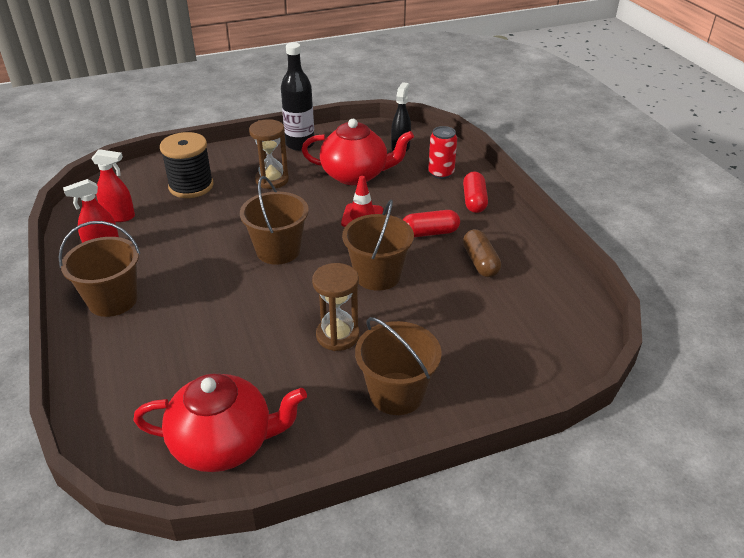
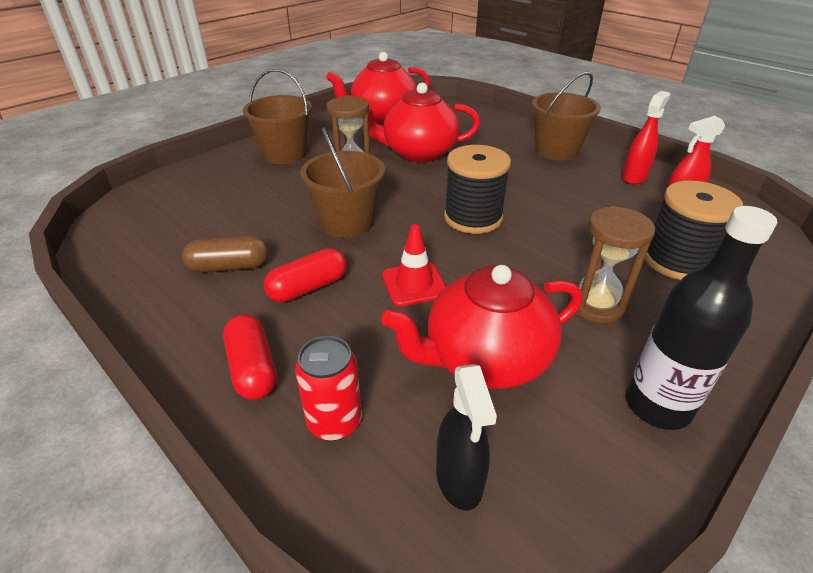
camera: 155 degrees right, 0 degrees up
(249, 343) = (418, 153): none -> red teapot
(278, 250) = (473, 218): brown bucket -> black spool
(480, 262) = (229, 267): brown capsule -> brown capsule turned 60 degrees counterclockwise

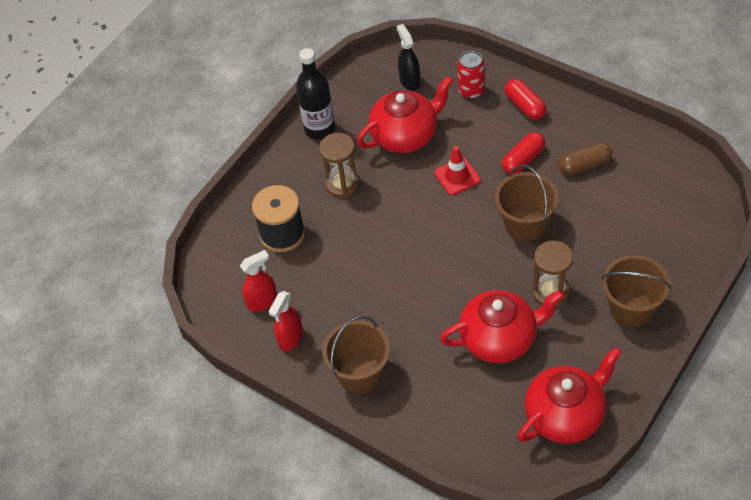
camera: 175 degrees right, 15 degrees up
(473, 218) = (429, 250): black spool -> none

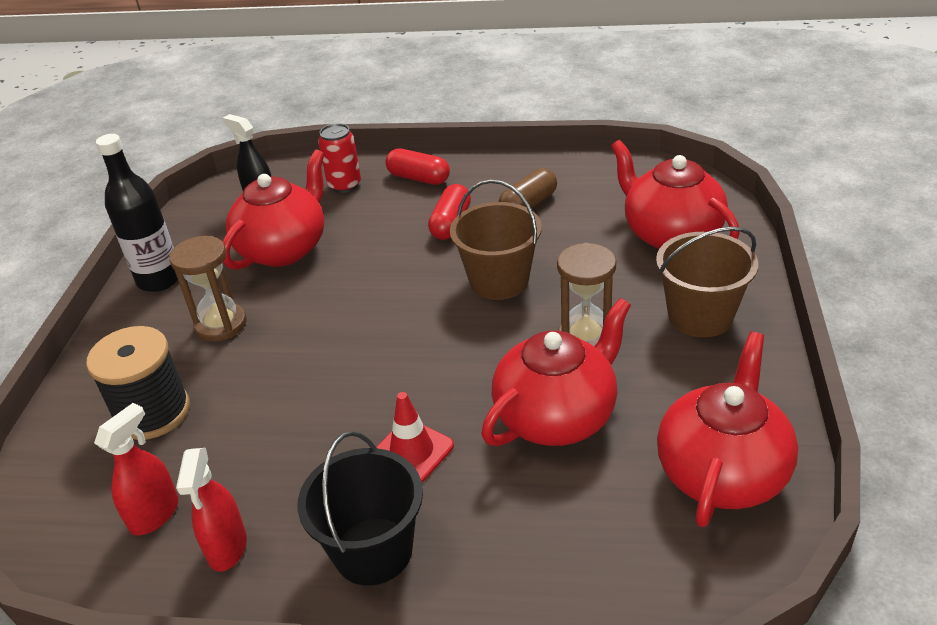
camera: 30 degrees left, 15 degrees down
(360, 374) = (373, 551): brown bucket -> black bucket
(457, 176) = (377, 265): red traffic cone -> red traffic cone (412, 452)
(661, 235) = (670, 234): none -> red teapot

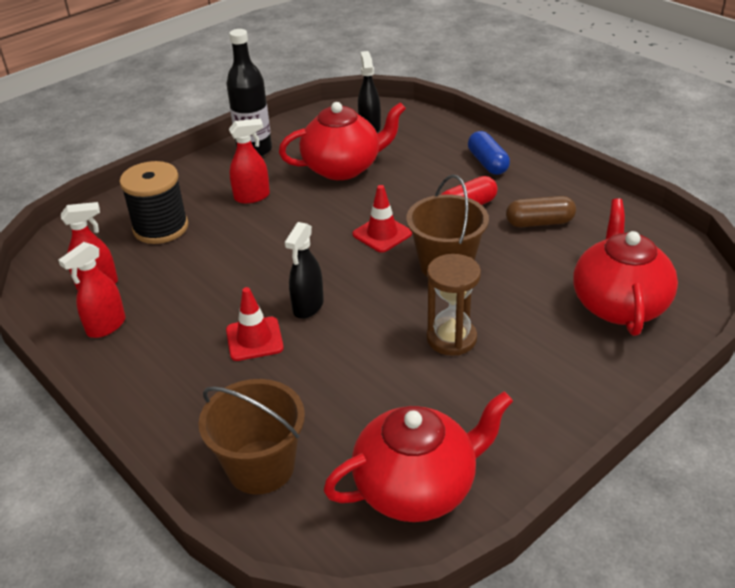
camera: 40 degrees right, 0 degrees up
(221, 325) = (252, 197): brown hourglass -> red spray bottle
(344, 185) = (432, 143): red can -> none
(373, 551) = (166, 380): black bucket -> none
(405, 287) = (382, 234): none -> red traffic cone
(419, 178) = (487, 163): red capsule -> blue capsule
(423, 390) = (308, 306): none -> black spray bottle
(557, 416) = (363, 376): red teapot -> none
(700, 316) = (554, 376): brown bucket -> brown bucket (261, 467)

